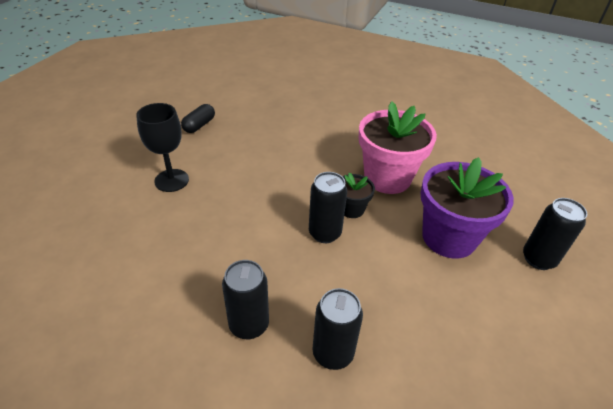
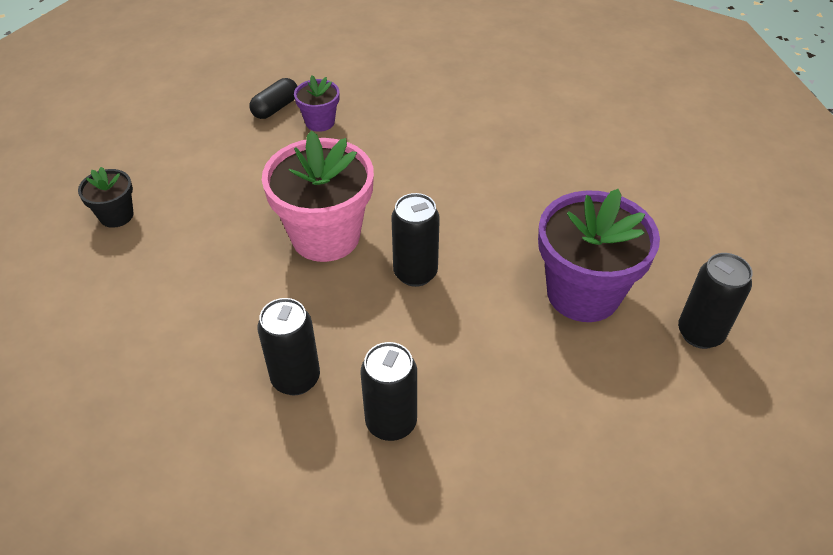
camera: 10 degrees right, 5 degrees up
(171, 180) = (228, 185): black goblet -> none
(233, 133) = (320, 122): none -> purple flower pot
(351, 209) = (459, 243): black flower pot -> black flower pot (116, 215)
(387, 178) = (521, 203): pink flower pot -> pink flower pot (325, 236)

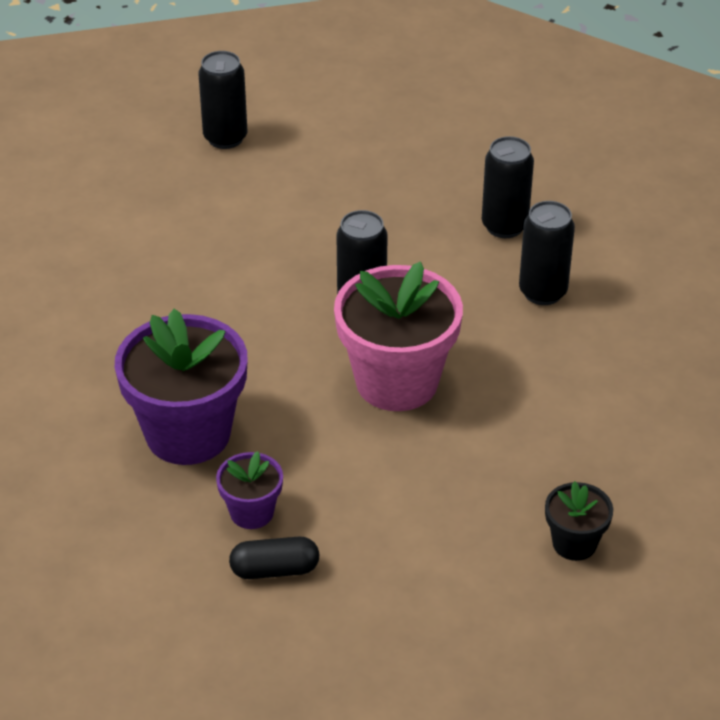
camera: 135 degrees left, 5 degrees down
(583, 293) = (259, 206): purple flower pot -> purple flower pot (188, 433)

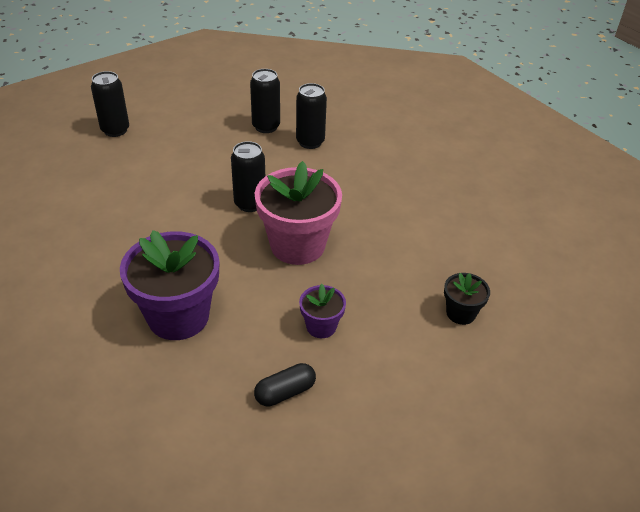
camera: 25 degrees left, 0 degrees up
(251, 512) = (249, 357): purple flower pot -> purple flower pot (321, 326)
(542, 292) = (353, 172): black can -> black can (266, 127)

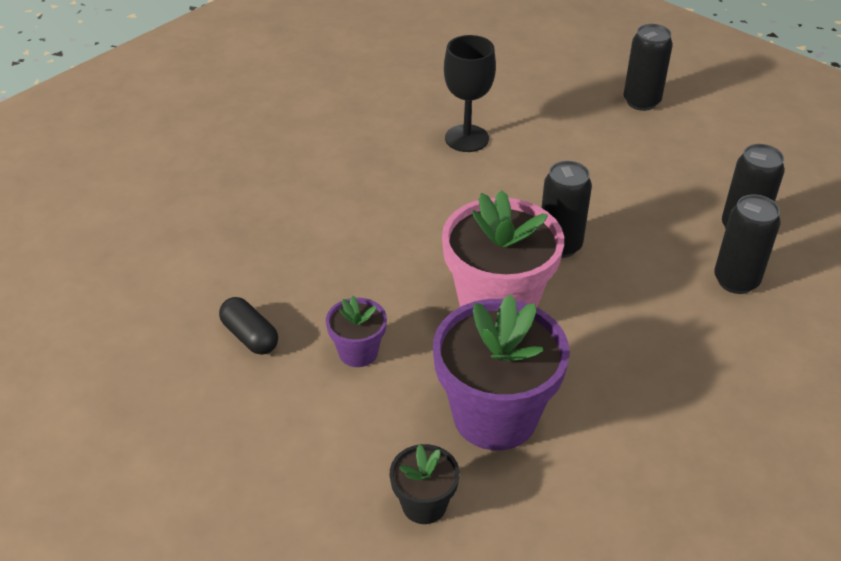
camera: 80 degrees right, 0 degrees up
(103, 224) = (466, 138): none -> black goblet
(178, 316) = (342, 229): purple flower pot -> purple flower pot (495, 416)

